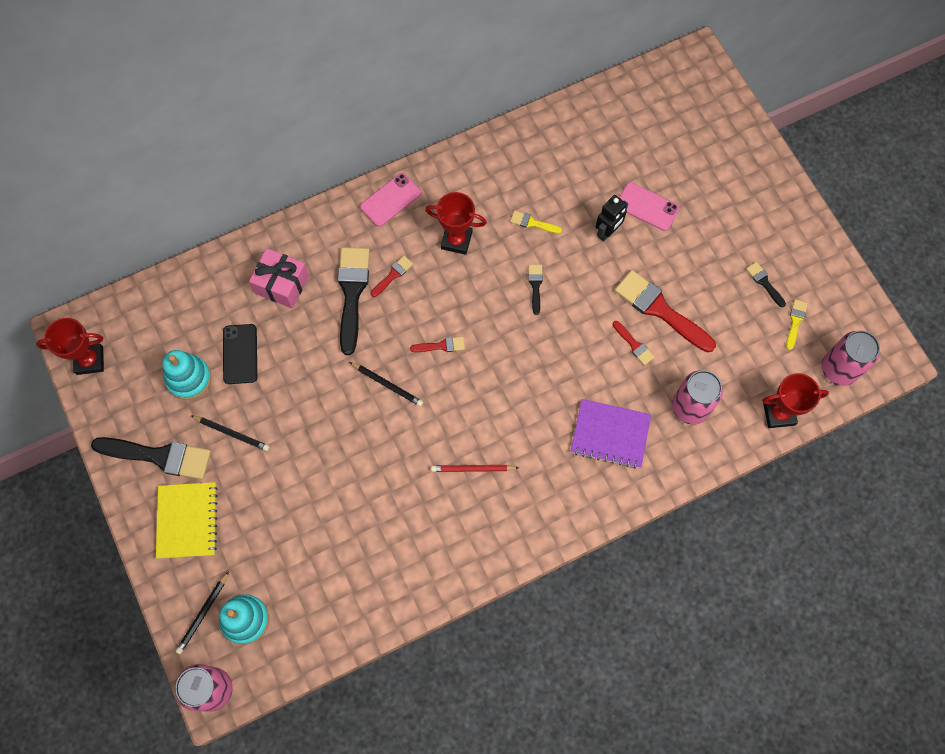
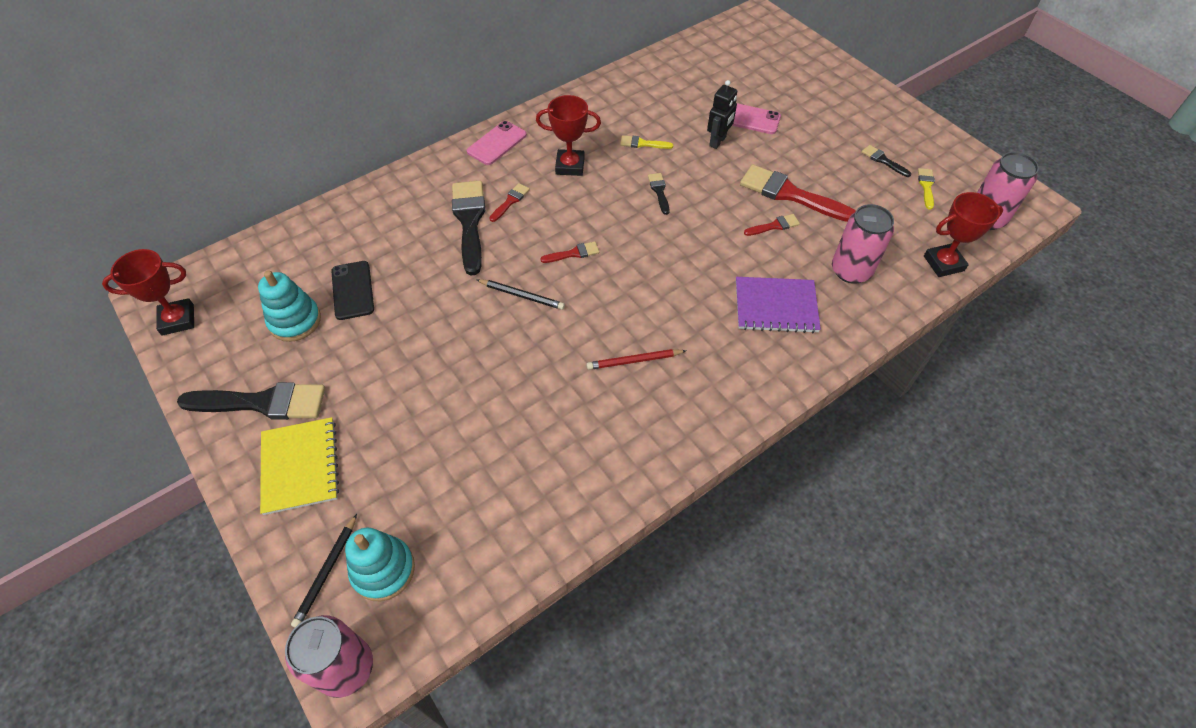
camera: 10 degrees left, 15 degrees down
(232, 433) = (349, 367): black pencil -> none
(282, 284) = (393, 224): pink gift -> none
(634, 345) = (774, 226): red brush -> red brush turned 60 degrees counterclockwise

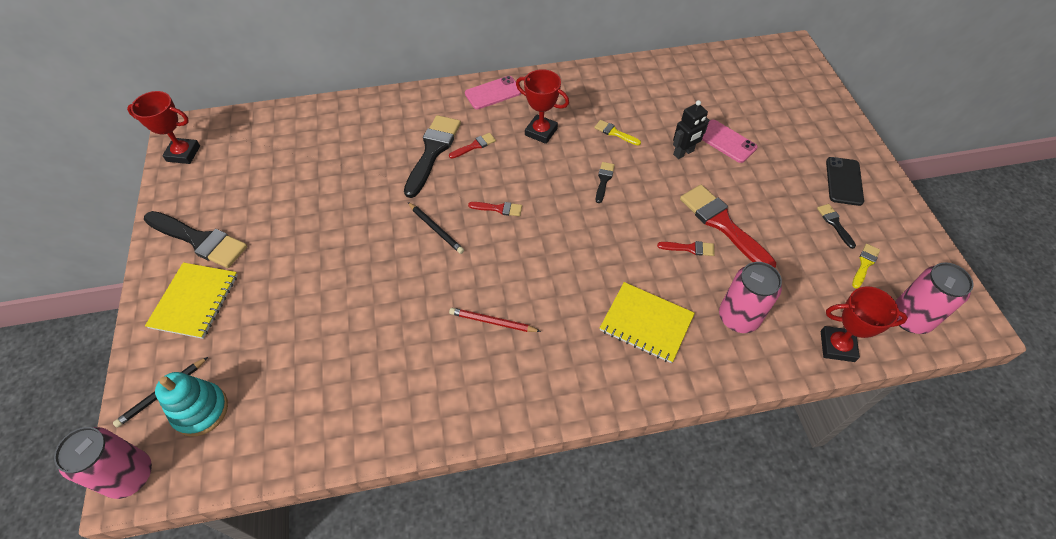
camera: 25 degrees right, 0 degrees up
(295, 321) = (259, 185): turquoise stacking toy -> none
(353, 290) = (313, 176): black phone -> black phone (844, 181)
(776, 306) = (646, 323): purple notebook -> yellow notebook

